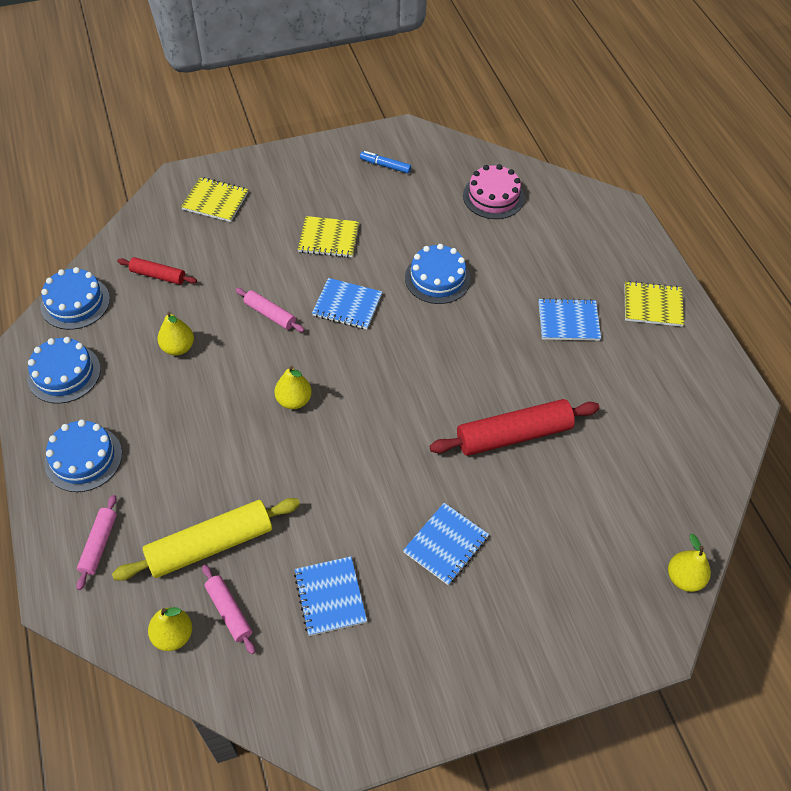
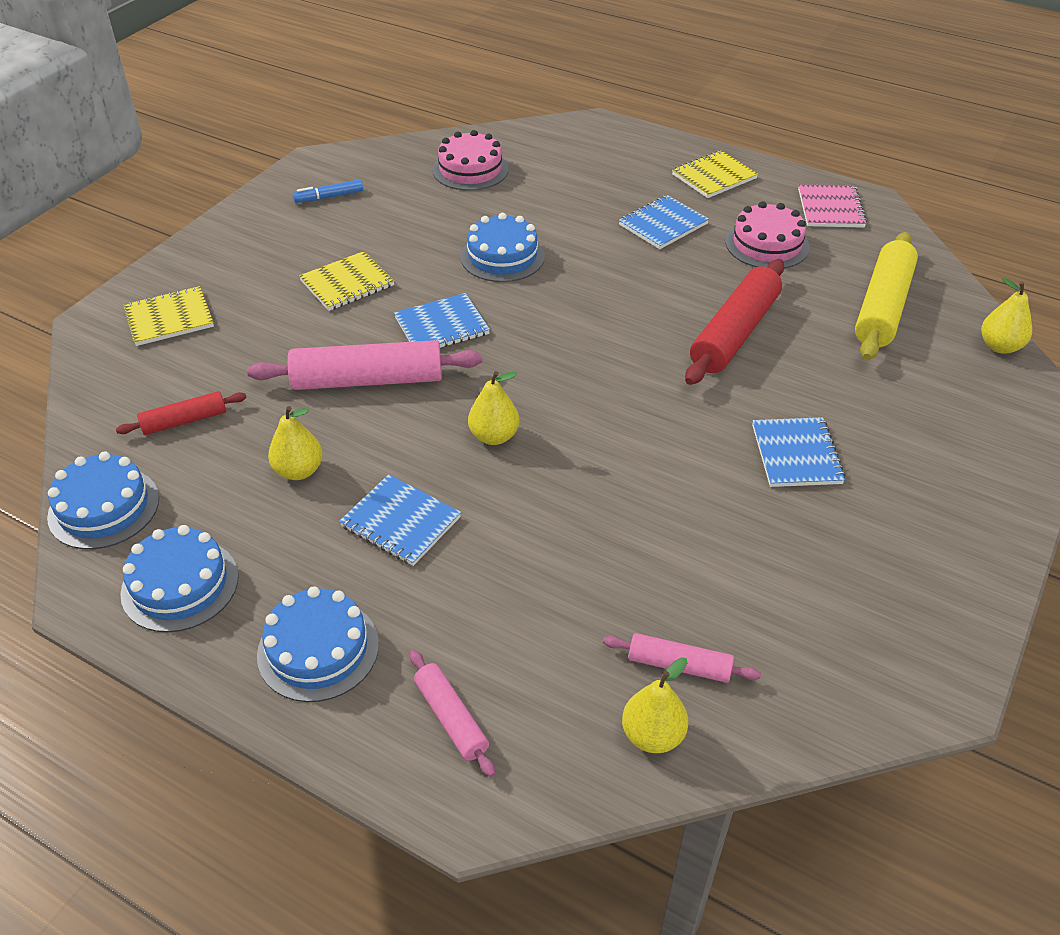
camera: 40 degrees left, 10 degrees down
(210, 545) = (578, 621): yellow rolling pin -> yellow rolling pin (882, 307)
(270, 314) = (368, 380): pink rolling pin -> pink rolling pin, size x1.87
(330, 597) = (756, 574): blue notebook -> blue notebook (400, 522)
(620, 384) = (767, 244): none -> pink cake
(706, 387) = (830, 208): none -> pink notebook

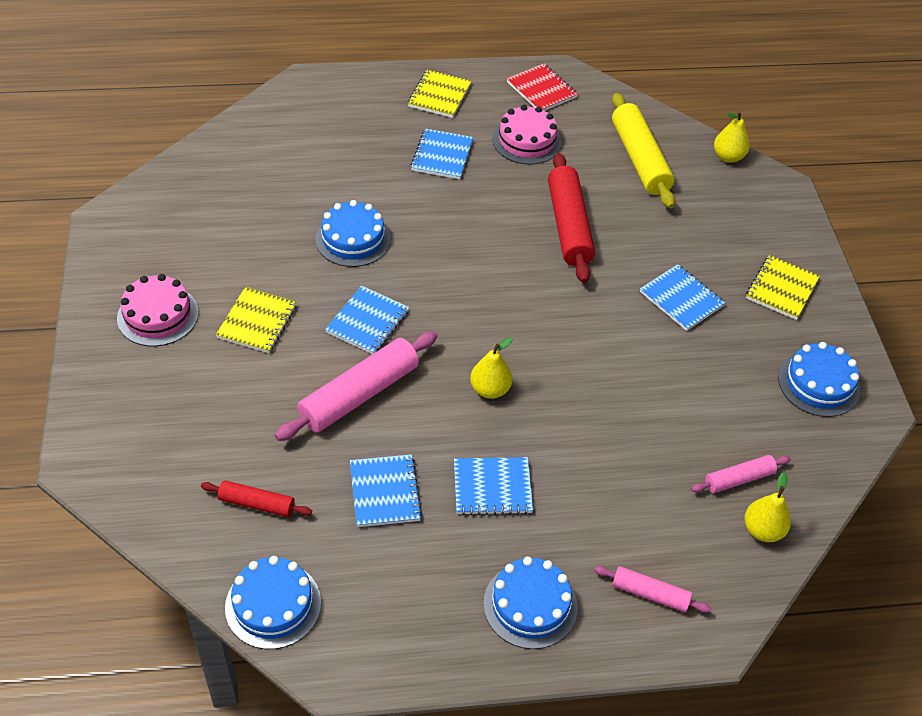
camera: 40 degrees left, 5 degrees up
(169, 318) = (143, 427): yellow notebook -> yellow notebook (781, 289)
(180, 585) = (393, 623): blue cake -> blue cake (818, 384)
(184, 421) = (257, 504): red rolling pin -> red rolling pin turned 75 degrees clockwise
(299, 471) = (385, 492): yellow pear -> blue notebook
(329, 197) = (156, 249): blue marker -> none
(470, 169) = (248, 169): pink cake -> pink cake (158, 315)
(830, 208) = (541, 90): pink notebook -> red notebook

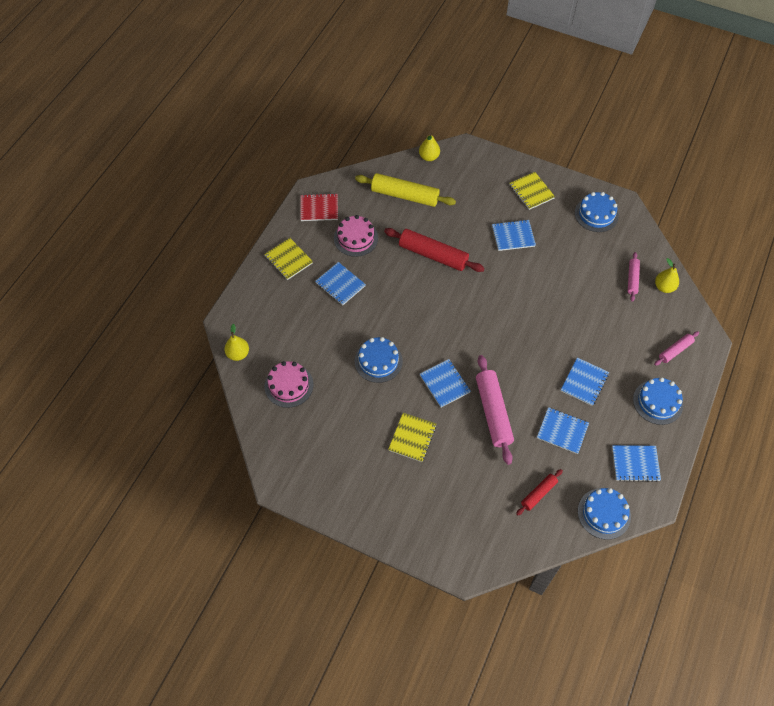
camera: 55 degrees left, 10 degrees up
(158, 315) = (376, 487): pink cake -> pink cake (289, 385)
(257, 321) = (412, 438): yellow notebook -> yellow notebook turned 60 degrees clockwise
(391, 616) = (635, 464): none -> blue notebook
(490, 389) = (523, 351): yellow pear -> yellow pear (238, 354)

